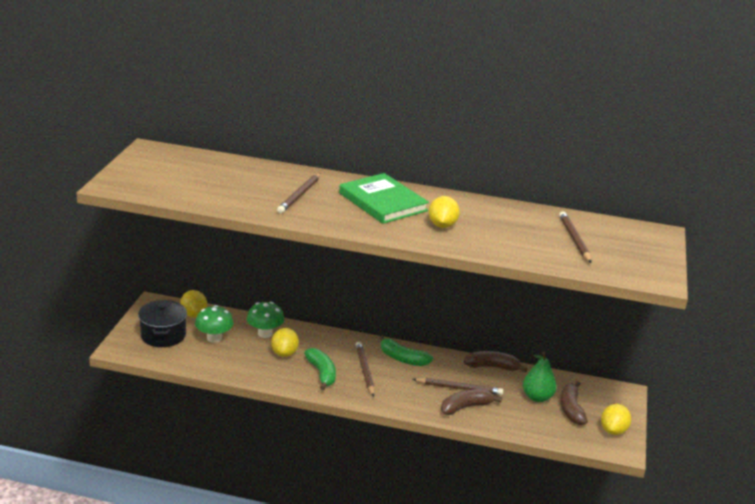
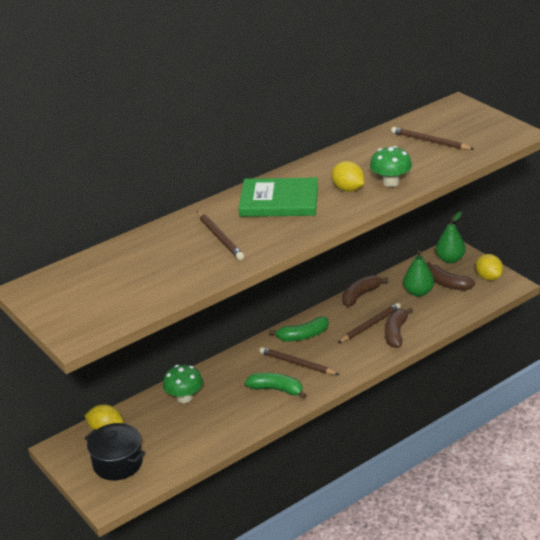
camera: 45 degrees left, 5 degrees up
(214, 338) = (158, 432): green mushroom -> green mushroom (390, 182)
(284, 353) = (226, 399): yellow lemon -> none
(608, 397) = (450, 259): none -> green pear

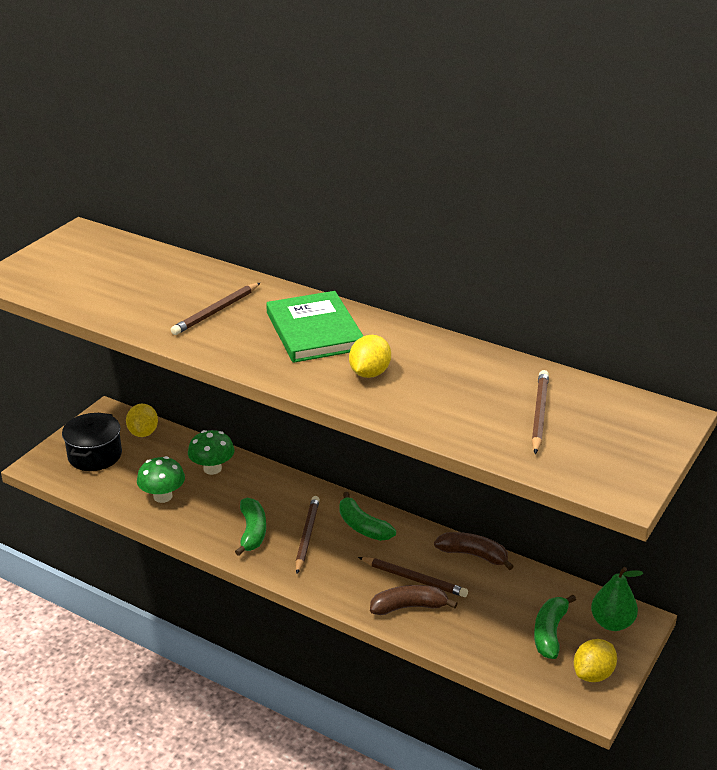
camera: 65 degrees right, 0 degrees up
(390, 182) = (405, 402): green mushroom -> green mushroom (163, 496)
(418, 292) = (512, 608): green pear -> none
(447, 284) = (549, 632): brown banana -> green banana

